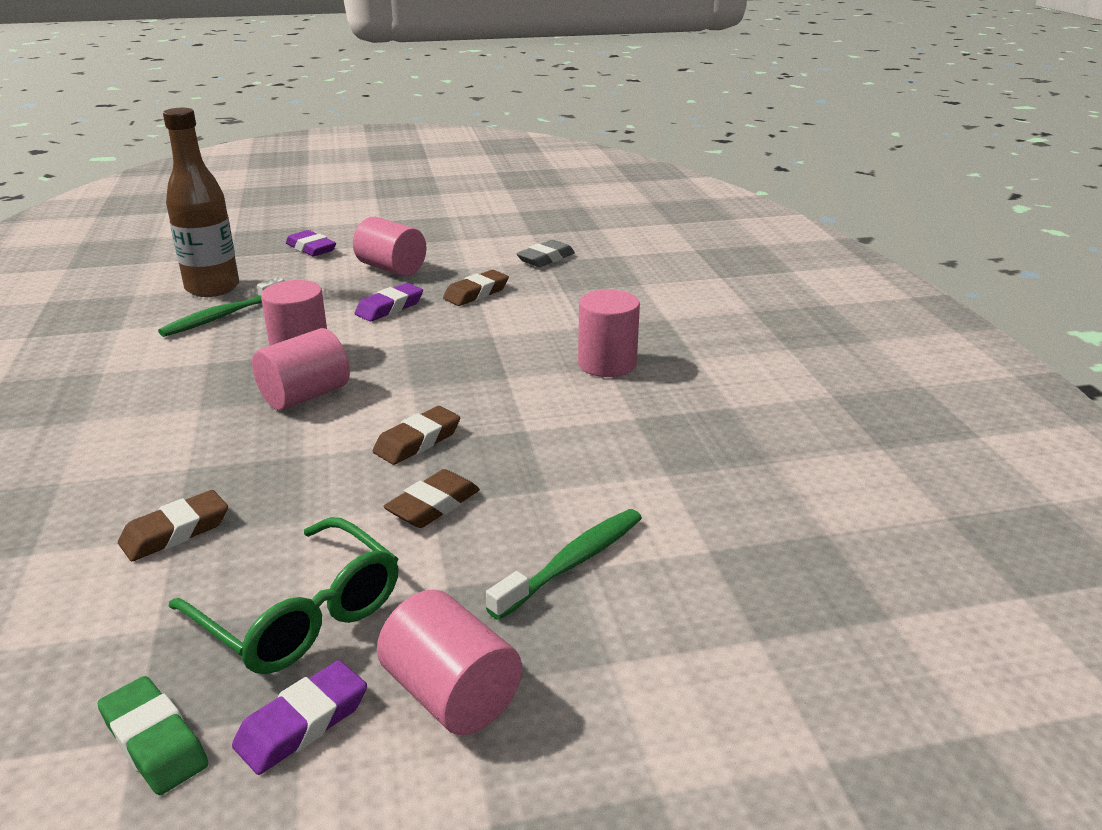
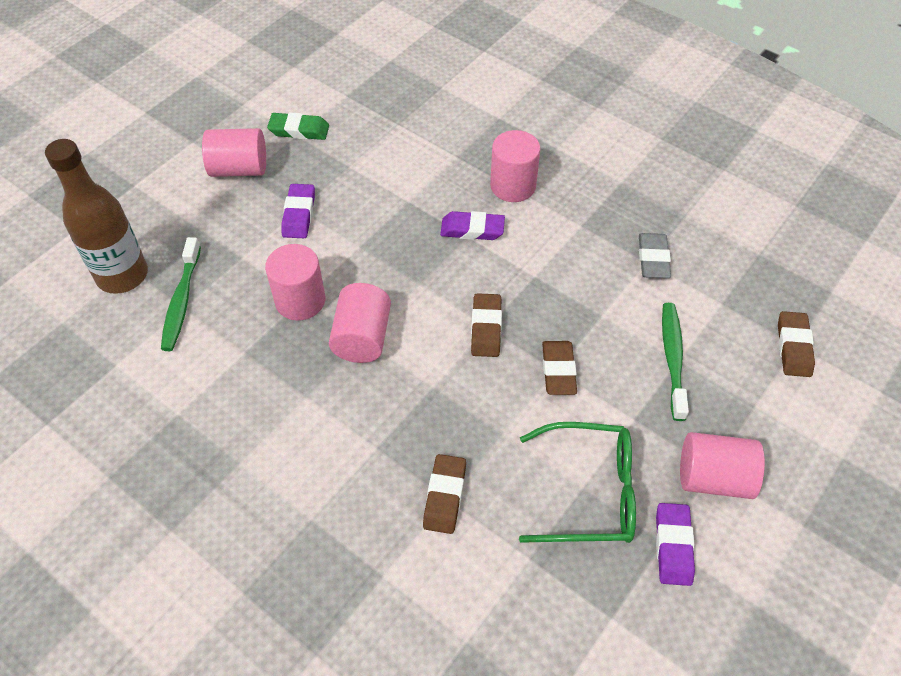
camera: 40 degrees left, 25 degrees up
(154, 741) = (624, 611): green eraser -> green eraser (299, 130)
(311, 248) = (136, 180): purple eraser -> purple eraser (472, 229)
(476, 293) = (341, 162): brown eraser -> brown eraser (793, 347)
(546, 259) = (342, 93): grey eraser -> grey eraser (653, 259)

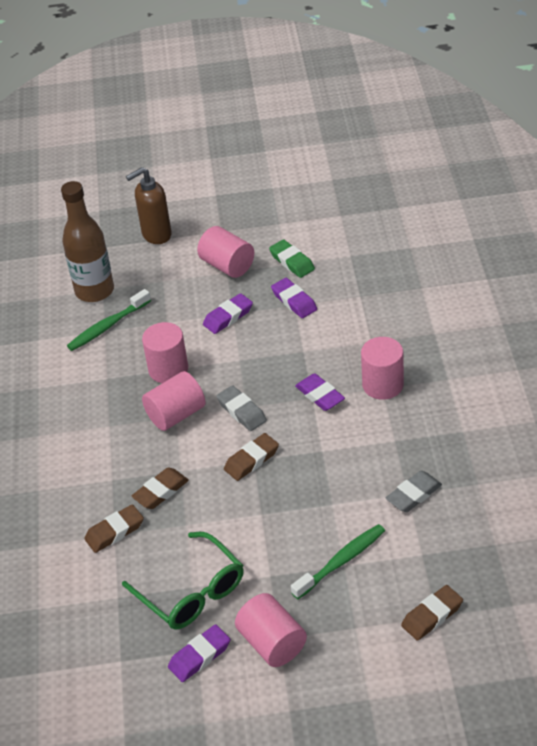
camera: 50 degrees right, 10 degrees down
(126, 182) = (156, 235): none -> brown soap dispenser
(345, 163) = (294, 301): none -> purple eraser
(421, 291) = (241, 411): none -> grey eraser
(558, 370) = (262, 515): brown eraser -> brown eraser (161, 491)

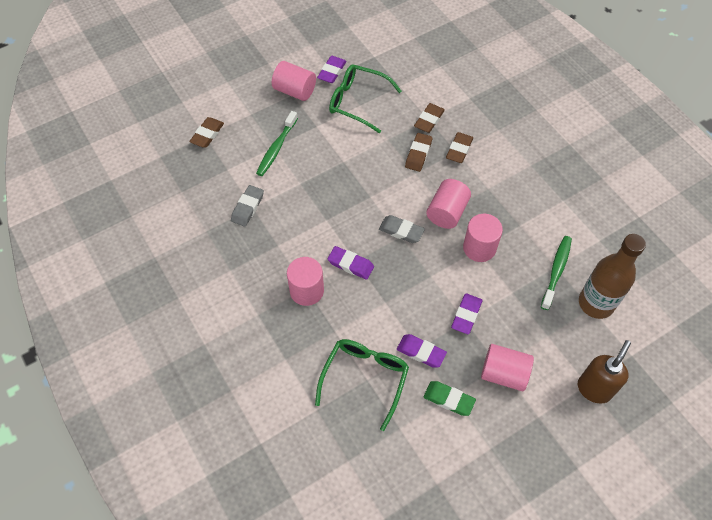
camera: 150 degrees right, 15 degrees up
(251, 460) = (371, 196): brown eraser -> brown eraser (459, 150)
(362, 297) = (365, 378): none -> green glasses

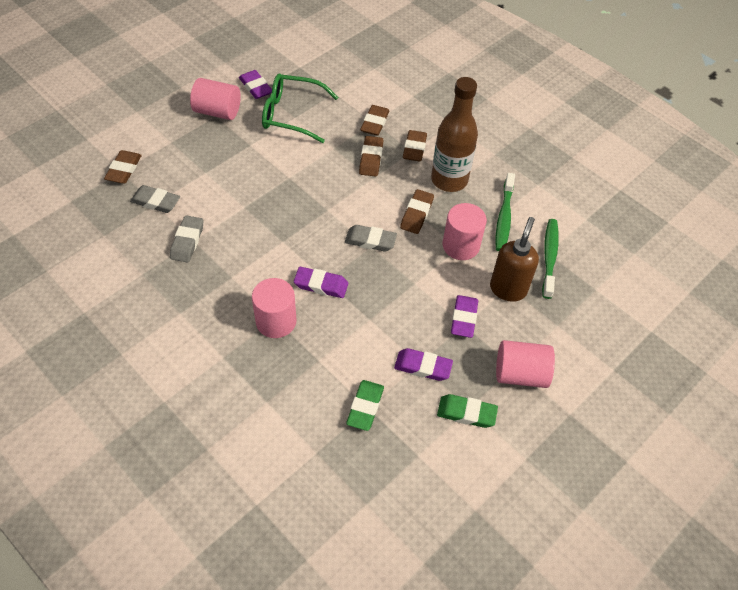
camera: 15 degrees left, 5 degrees down
(228, 168) = (156, 202): none -> grey eraser
(276, 148) = (208, 174): green toothbrush -> green toothbrush (504, 218)
(332, 72) = (256, 87): purple eraser -> purple eraser turned 45 degrees counterclockwise
(365, 378) = (365, 407): green glasses -> green eraser
(447, 212) = (416, 214): pink cylinder -> brown eraser
(594, 389) = (621, 373): brown soap dispenser -> brown soap dispenser (508, 289)
(596, 303) = (599, 283): brown bottle -> brown bottle (449, 180)

